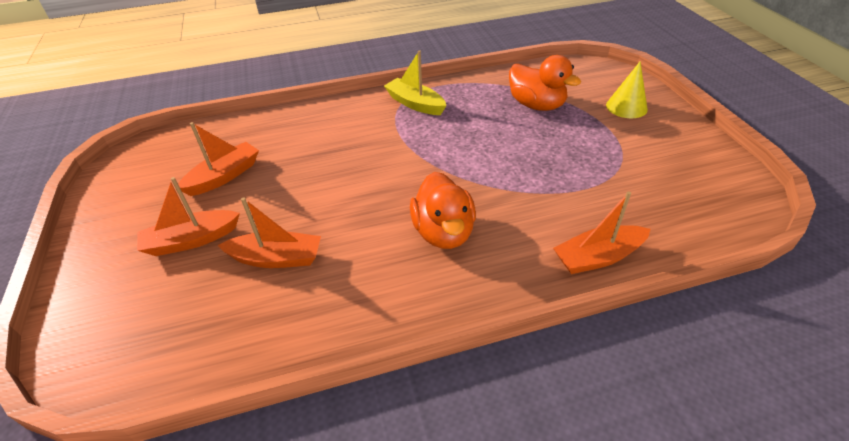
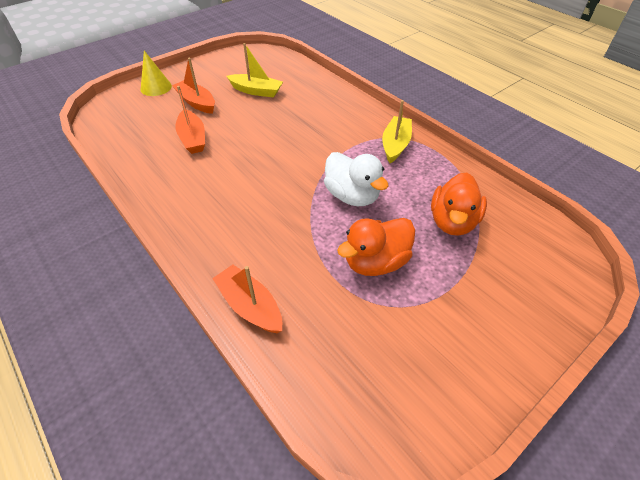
camera: 65 degrees right, 5 degrees up
(224, 176) = (256, 91): orange boat -> yellow boat
(443, 232) = (244, 205): orange duck -> orange duck (376, 262)
(473, 150) = (352, 196): none -> white duck
(626, 107) = (507, 298): yellow cone -> yellow cone (156, 87)

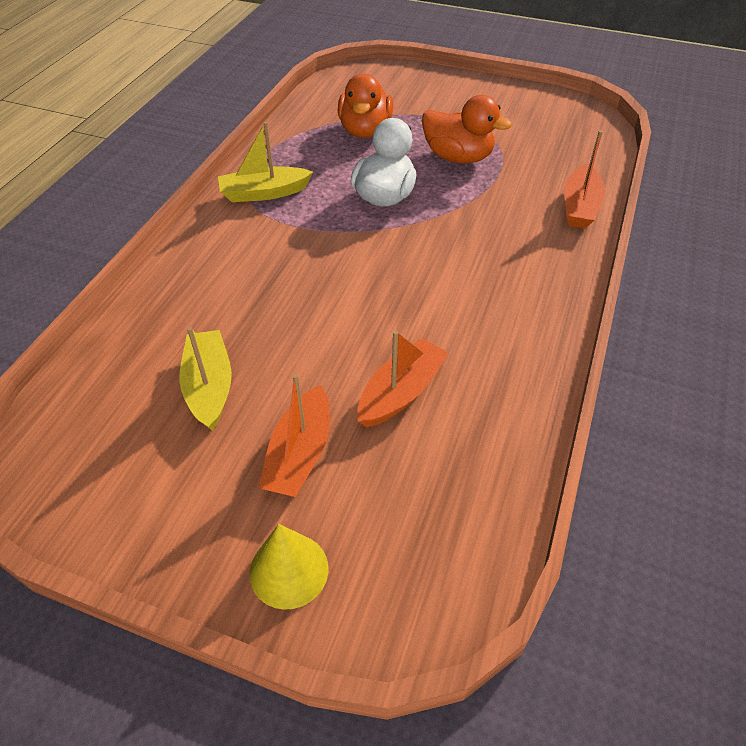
camera: 120 degrees left, 0 degrees up
(452, 222) = (365, 131): orange duck -> orange duck turned 105 degrees clockwise

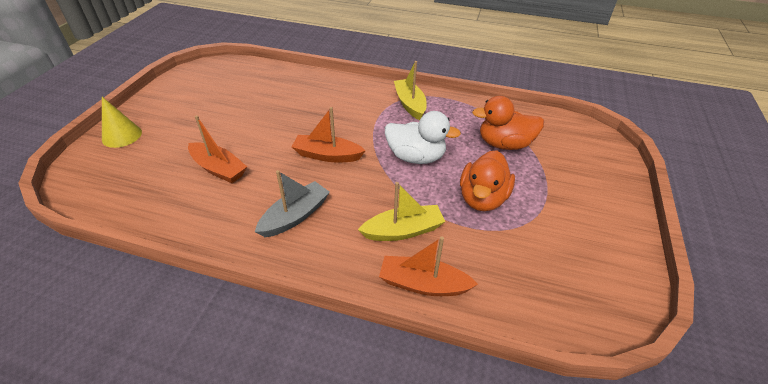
camera: 85 degrees right, 5 degrees down
(209, 387) = (241, 102): yellow boat -> yellow boat (403, 231)
(300, 454) = (187, 134): orange boat -> orange boat (327, 155)
(497, 300) = (295, 216): none -> grey boat

